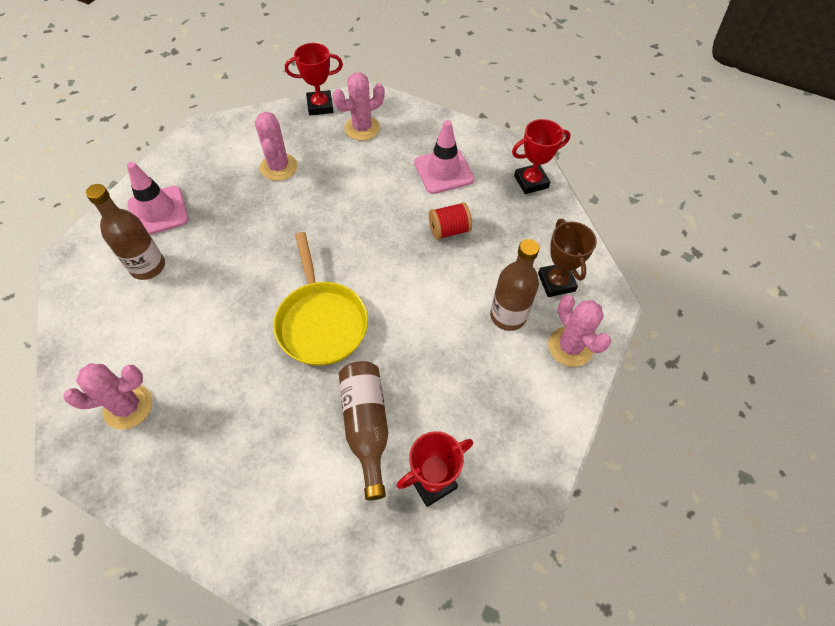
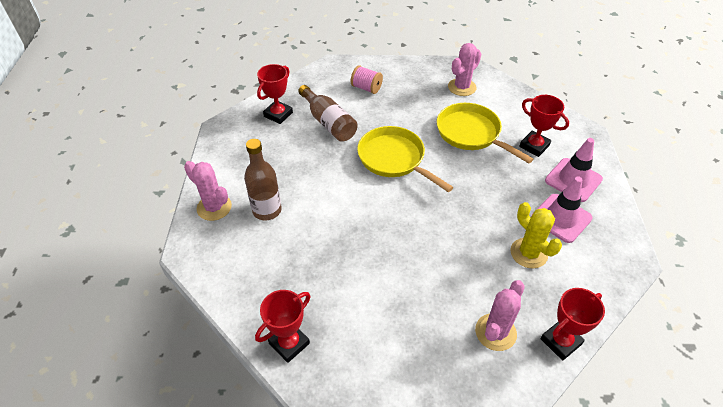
camera: 155 degrees right, 10 degrees down
(148, 266) = (534, 146): brown bottle -> red trophy
(198, 317) = (471, 134): none -> yellow pan
(265, 478) = (366, 88): none -> pink spool
(278, 167) = (528, 253): pink cactus -> yellow cactus
(443, 171) = (382, 316): pink traffic cone -> pink traffic cone (561, 218)
(449, 230) = (344, 258): red spool -> none
(556, 282) = (236, 250): brown trophy -> none

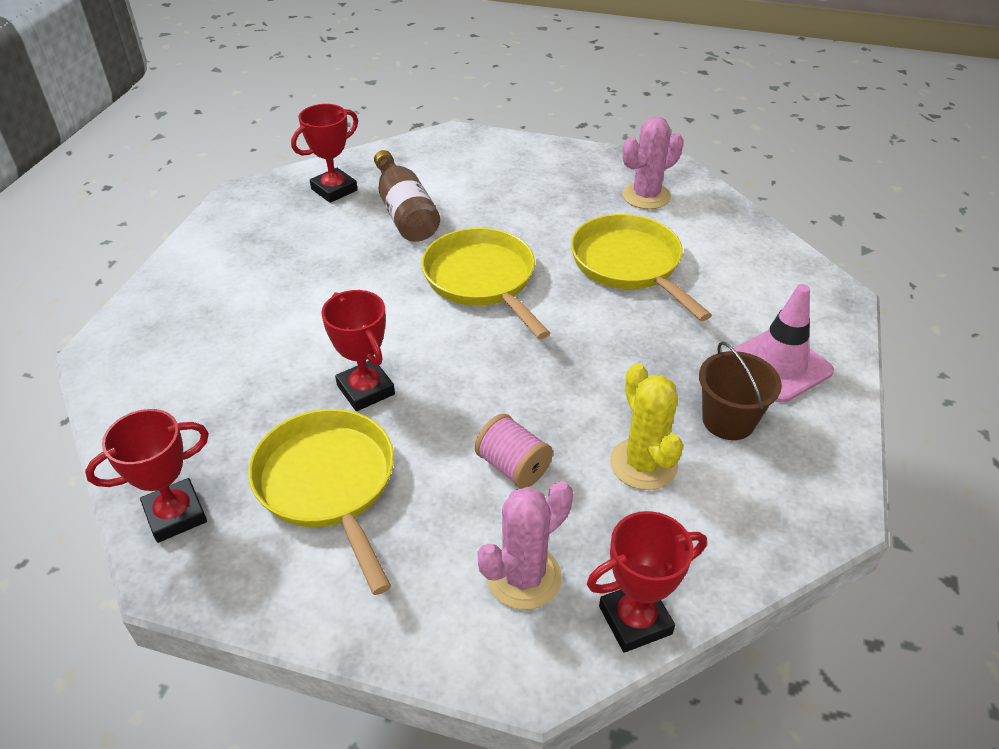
camera: 15 degrees right, 5 degrees down
(214, 207) = (171, 298): pink cactus -> none
(267, 210) = (246, 317): brown bottle -> none
(366, 88) = (489, 174): pink spool -> pink spool (513, 467)
(367, 304) = (329, 484): none -> yellow pan
(534, 146) = (731, 301): red trophy -> red trophy (365, 390)
(561, 218) = (728, 420): pink traffic cone -> brown bucket

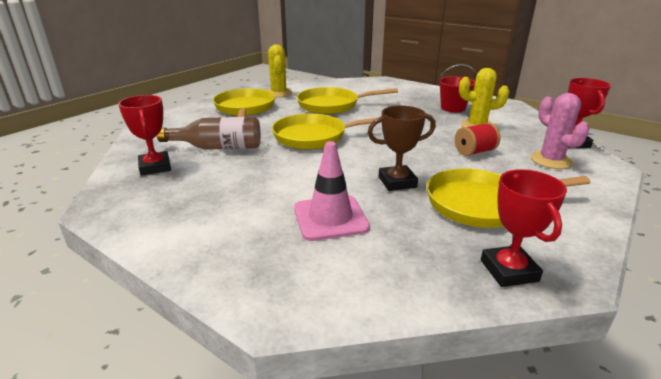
camera: 70 degrees left, 15 degrees down
(365, 390) = (397, 182): red trophy -> brown trophy
(513, 467) = (474, 152): pink spool -> red spool
(552, 187) = (245, 109): none -> yellow pan
(646, 196) = (279, 93): pink cactus -> yellow cactus
(728, 420) = (453, 108): brown bucket -> red bucket
(778, 365) = (421, 95): pink traffic cone -> pink traffic cone (330, 218)

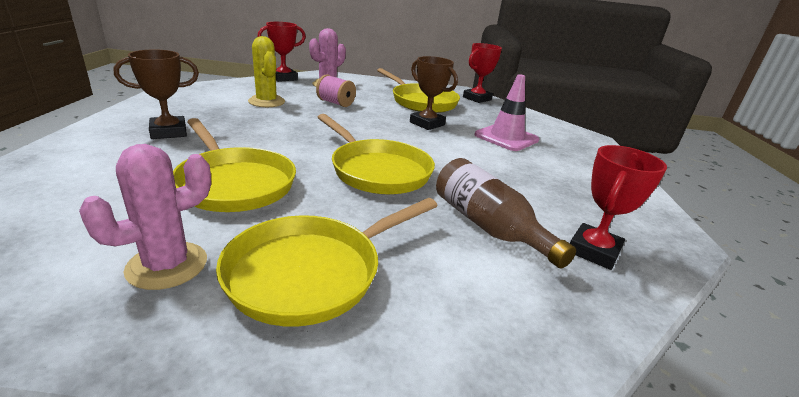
camera: 125 degrees left, 0 degrees up
(279, 93) = (167, 265): yellow cactus -> pink cactus
(413, 98) = (169, 132): none -> brown trophy
(453, 108) = (206, 111): red bucket -> none
(474, 152) = (335, 103): red spool -> pink spool

